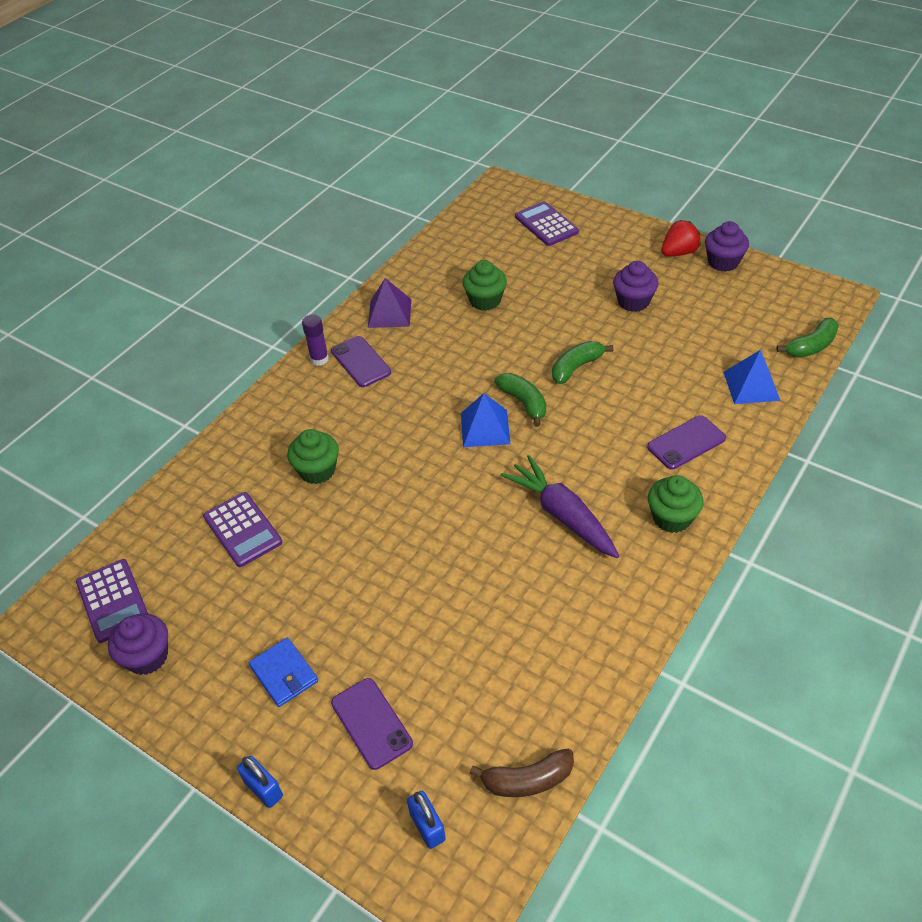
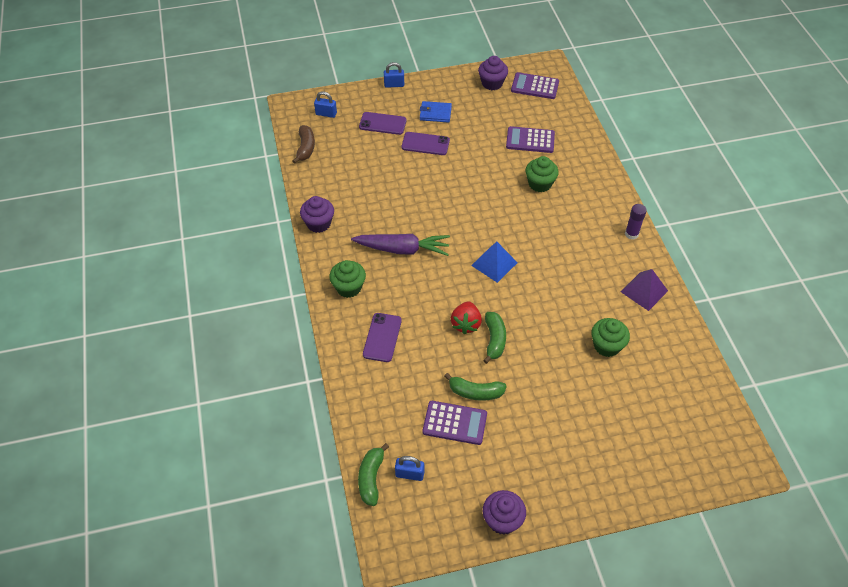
camera: 130 degrees right, 5 degrees up
(360, 362) = (609, 249): purple phone -> purple phone (425, 144)
(523, 402) = (494, 294): green banana -> green banana (475, 392)
(527, 780) = (305, 148): brown banana -> brown banana turned 150 degrees clockwise
(546, 224) = (663, 451): purple calculator -> purple calculator (454, 423)
(633, 302) = (520, 423): purple cupcake -> purple cupcake (318, 223)
(679, 252) = (542, 503): red strawberry -> red strawberry (466, 324)
(751, 386) = (381, 410): blue pyramid -> none
(772, 329) = (409, 474): none -> blue padlock

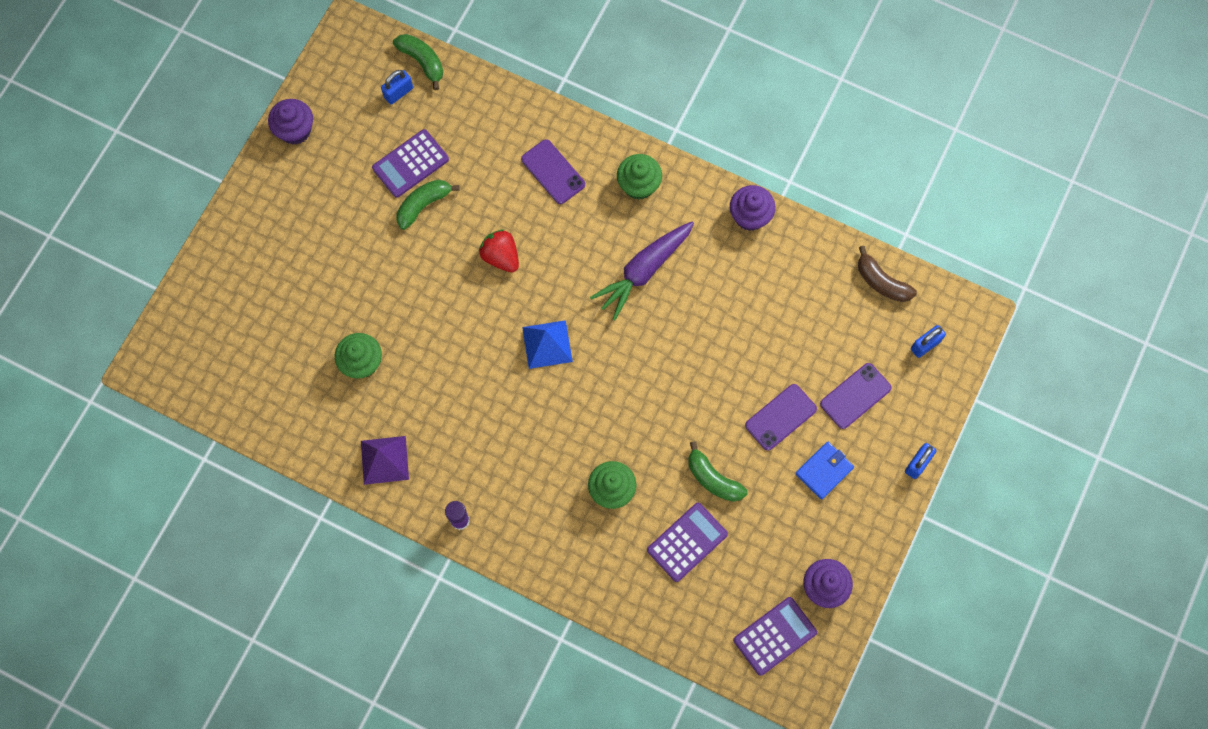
camera: 130 degrees right, 20 degrees up
(494, 340) = (460, 267): green banana -> green banana (713, 479)

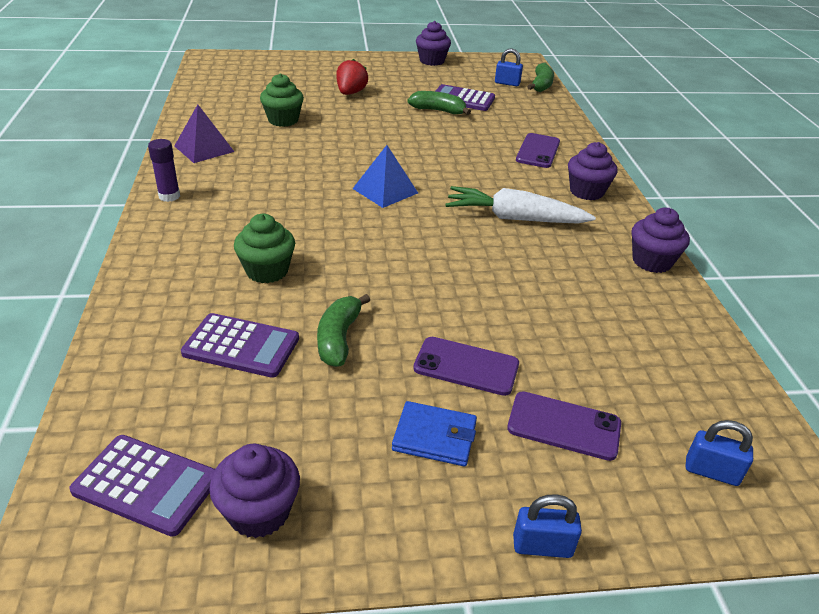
camera: 55 degrees right, 35 degrees down
(501, 257) = (437, 149): red strawberry -> red strawberry (350, 93)
(638, 185) = (586, 191): green cupcake -> purple cupcake
(643, 271) = (514, 218): purple carrot -> white carrot
(881, 282) = (727, 389): brown banana -> none

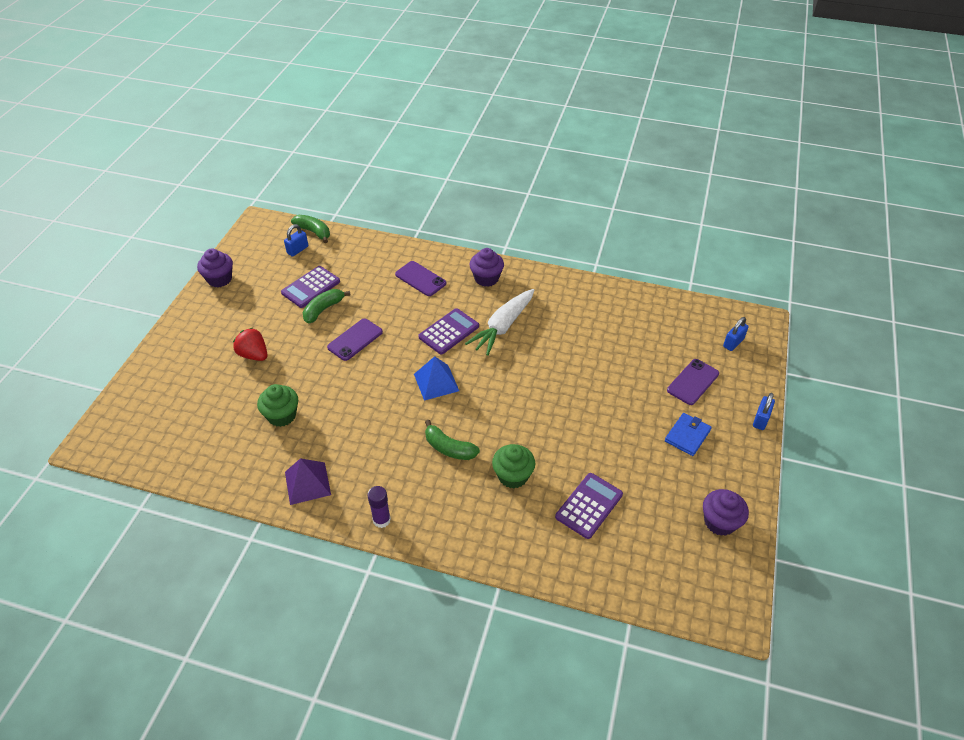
camera: 65 degrees left, 10 degrees up
(146, 485) = (691, 569): purple calculator -> purple calculator (449, 332)
(339, 339) = (597, 455): green banana -> green banana (449, 448)
(466, 366) = (639, 404): purple phone -> purple phone (355, 340)
(652, 261) = (574, 285): purple cupcake -> none

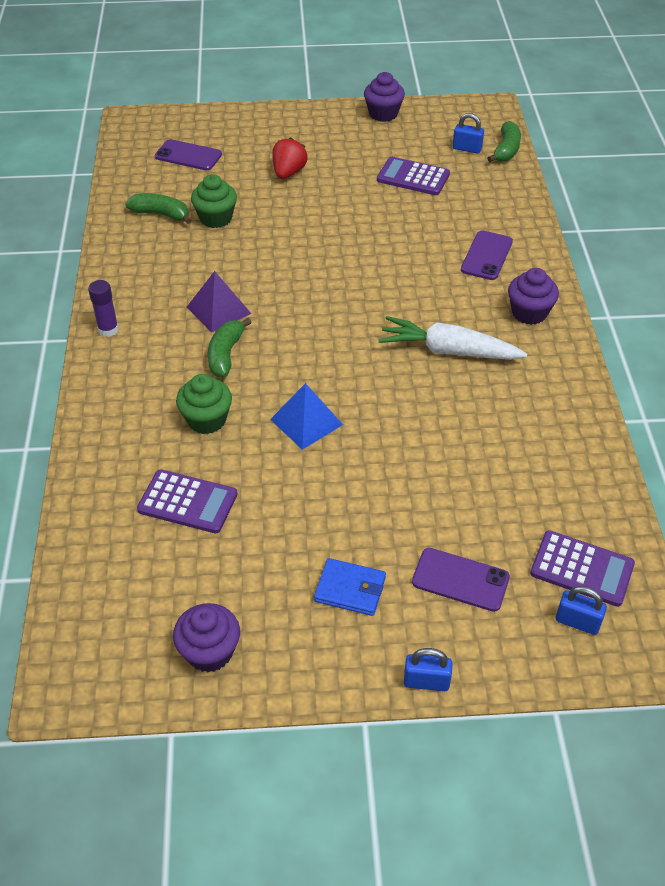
camera: 70 degrees right, 0 degrees up
(307, 483) = (136, 263): purple pyramid -> purple pyramid (218, 310)
(323, 309) = (384, 197): green banana -> green banana (161, 214)
(355, 340) = (351, 234): purple phone -> purple phone (188, 156)
(436, 382) = (321, 317): blue pyramid -> blue pyramid (306, 422)
(449, 332) = (410, 305): purple calculator -> purple calculator (582, 569)

